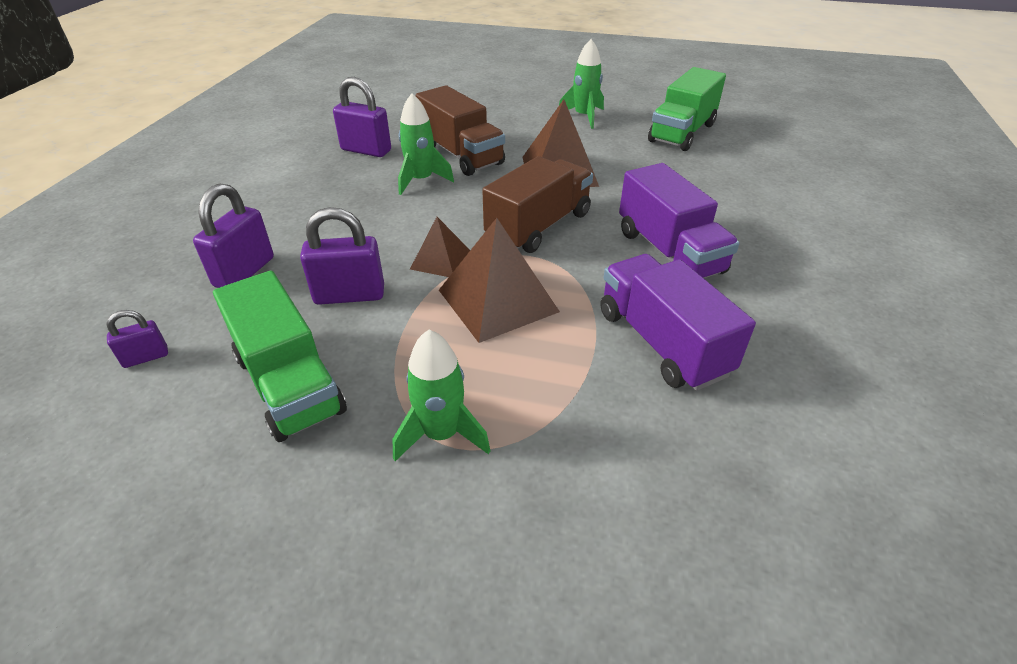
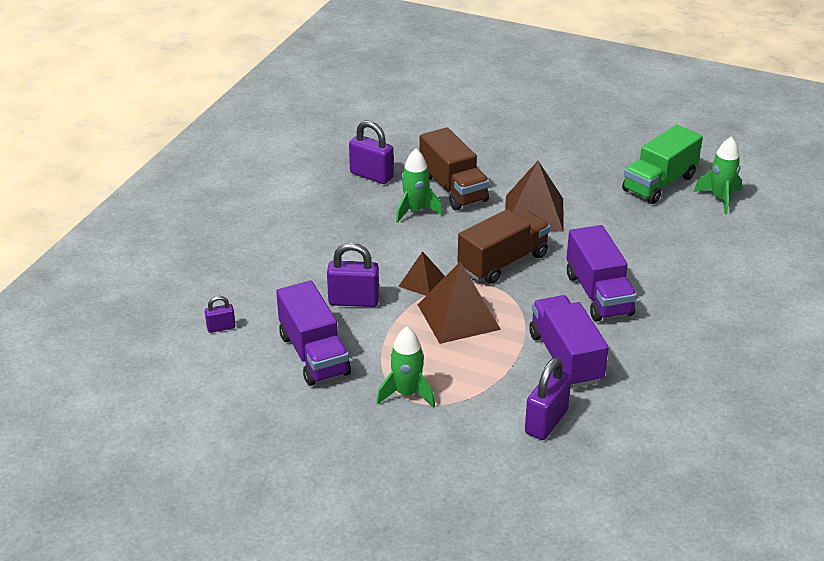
camera: 10 degrees right, 5 degrees down
(244, 272) = (279, 275): purple padlock -> purple padlock (546, 422)
(289, 384) = (314, 354): green truck -> purple truck
(584, 117) = (574, 157): green rocket -> green rocket (720, 198)

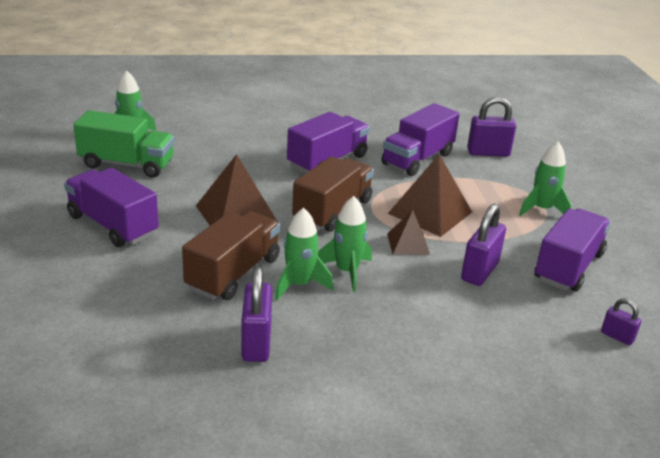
camera: 125 degrees left, 5 degrees down
(353, 301) = (479, 271): purple padlock -> purple padlock turned 60 degrees clockwise
(412, 236) = (347, 271): none -> green rocket
(503, 262) = (332, 211): brown truck -> brown truck turned 105 degrees clockwise
(558, 157) = (113, 225): none -> purple truck

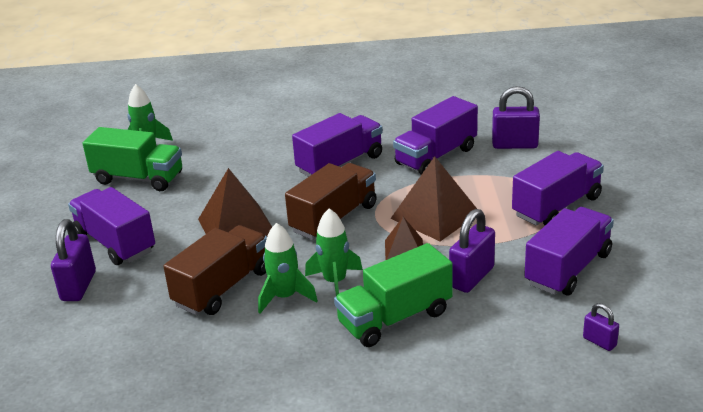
camera: 10 degrees right, 0 degrees up
(256, 343) = (232, 356): purple padlock -> purple padlock (78, 286)
(414, 308) = (395, 318): none -> green truck
(541, 209) = (556, 206): green rocket -> purple truck

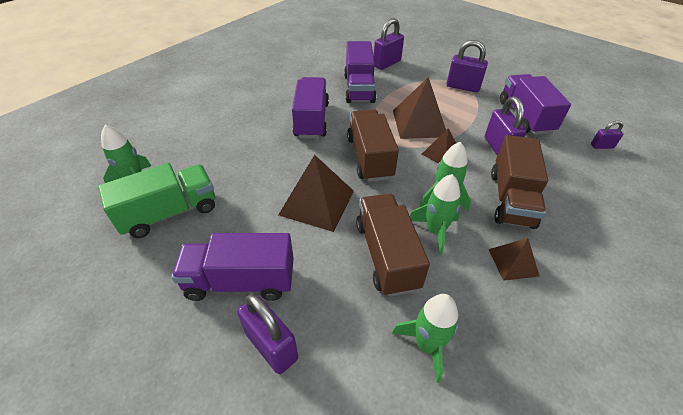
camera: 50 degrees left, 15 degrees up
(156, 349) = (427, 345): none -> green rocket
(303, 354) = (513, 262): none -> brown pyramid
(395, 318) = (511, 199): green truck -> brown truck
(556, 206) = (463, 87): purple truck -> purple padlock

